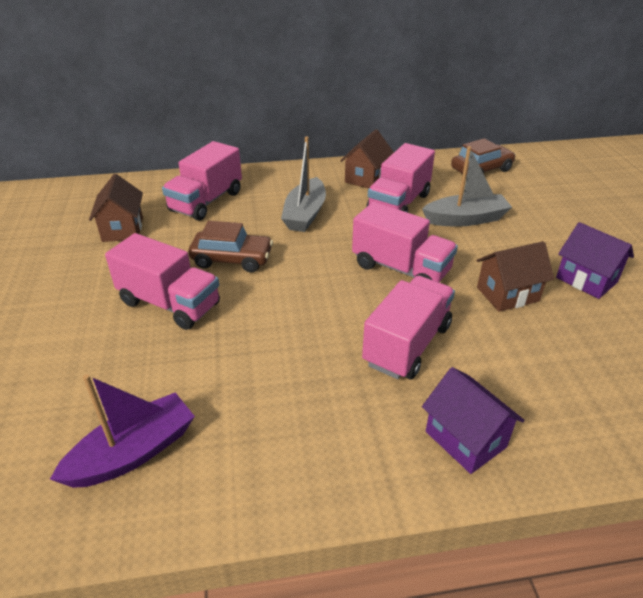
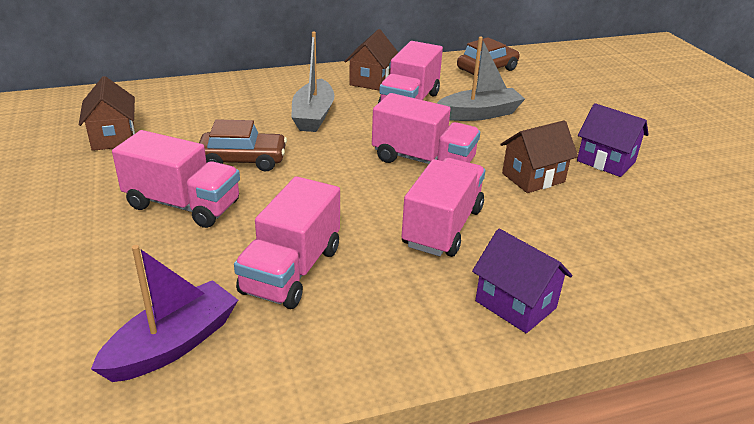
camera: 10 degrees left, 5 degrees down
(206, 201) = (202, 108): pink truck -> pink truck (291, 270)

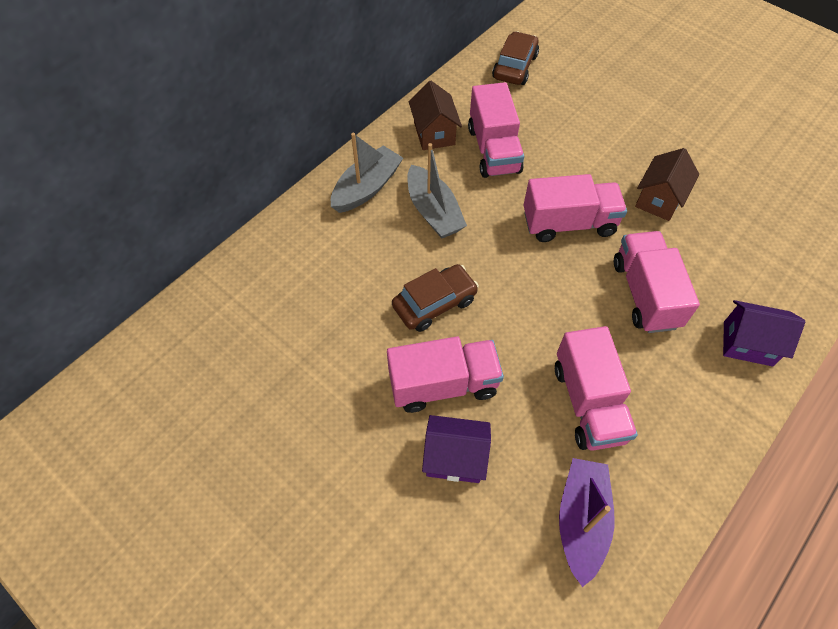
camera: 30 degrees left, 25 degrees up
(113, 137) = (294, 338): brown house -> none
(479, 114) = (560, 136): grey boat -> grey boat (367, 188)
(606, 161) = (691, 151): purple house -> purple house (455, 458)

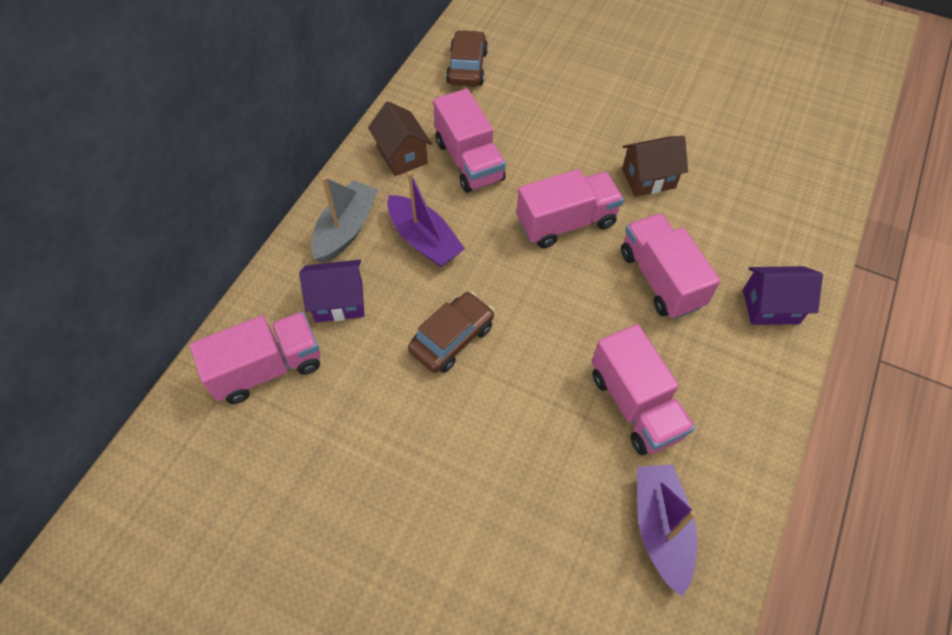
camera: 15 degrees left, 0 degrees up
(433, 211) = (424, 240): grey boat -> purple boat
(443, 384) = (484, 423): pink truck -> pink truck (267, 368)
(455, 458) = (517, 497): purple house -> purple house (339, 302)
(659, 199) = (648, 178): brown house -> brown house turned 60 degrees clockwise

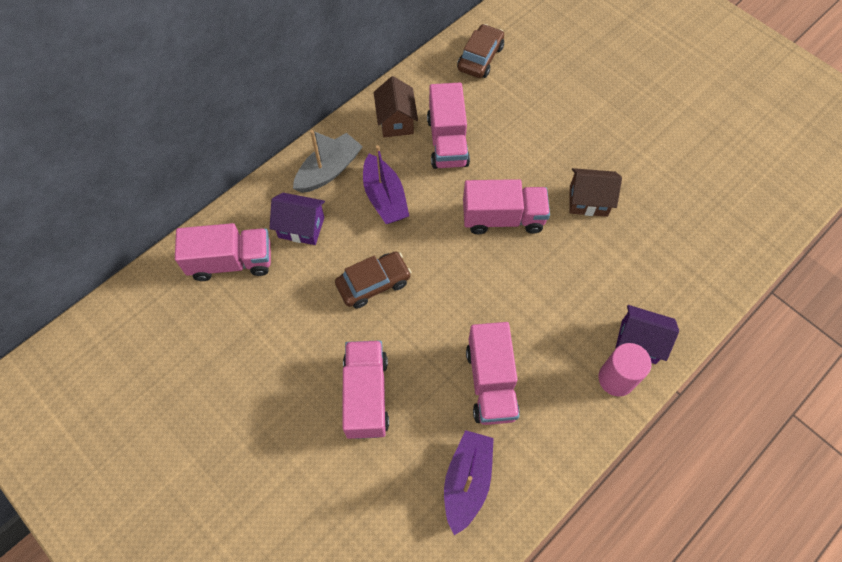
camera: 20 degrees right, 5 degrees up
(660, 279) = (558, 289): pink truck -> pink truck (366, 395)
(767, 353) = (616, 379): none -> pink cylinder

